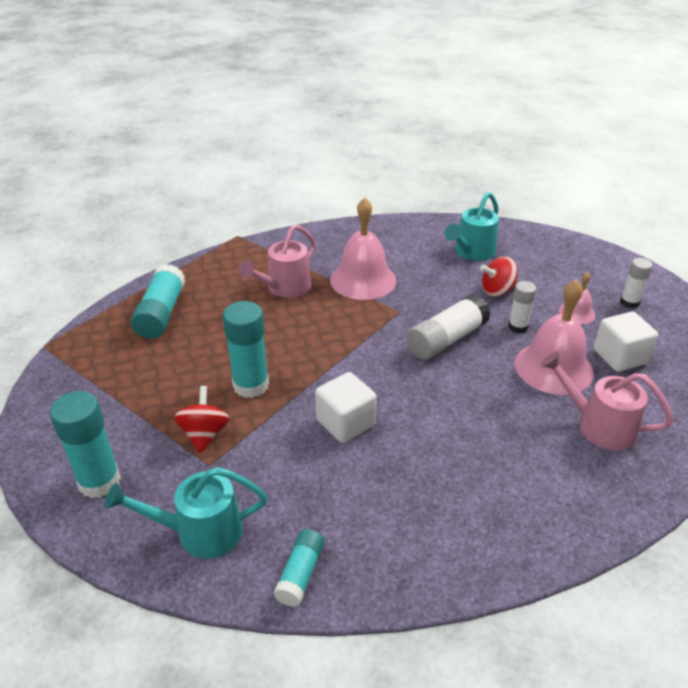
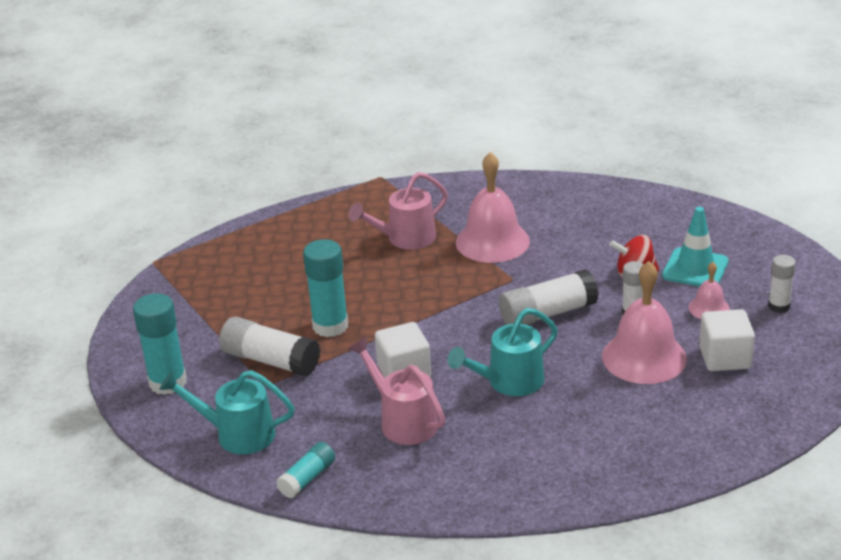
camera: 20 degrees right, 5 degrees down
(161, 313) = (271, 247): turquoise glue stick -> none
(204, 434) = (271, 360): red spinning top -> white glue stick
(471, 253) = (631, 228): turquoise watering can -> turquoise watering can (508, 382)
(543, 280) = (695, 269): none -> turquoise traffic cone
(597, 425) = (652, 415): pink watering can -> pink watering can (402, 420)

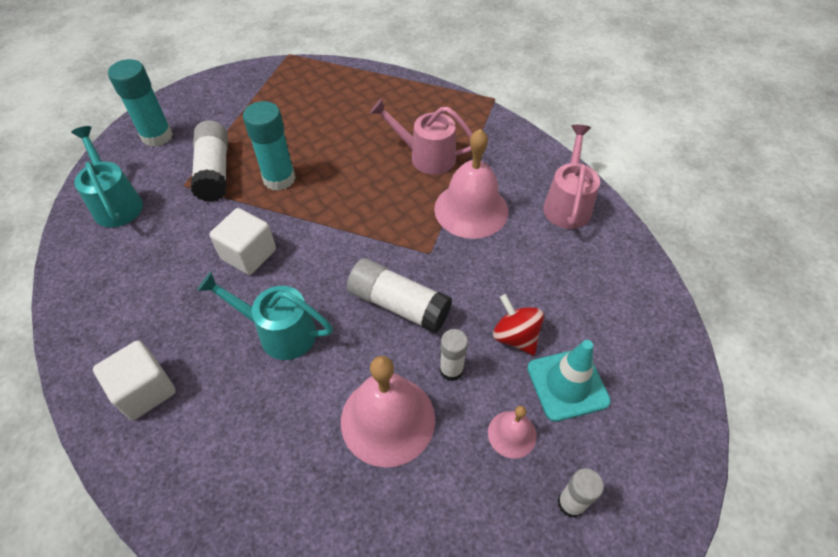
camera: 50 degrees right, 20 degrees up
(307, 478) = (81, 272): turquoise glue stick -> none
(402, 420) = (184, 289): pink watering can -> pink watering can (567, 203)
(725, 358) = (438, 497): white cube -> white cube (145, 390)

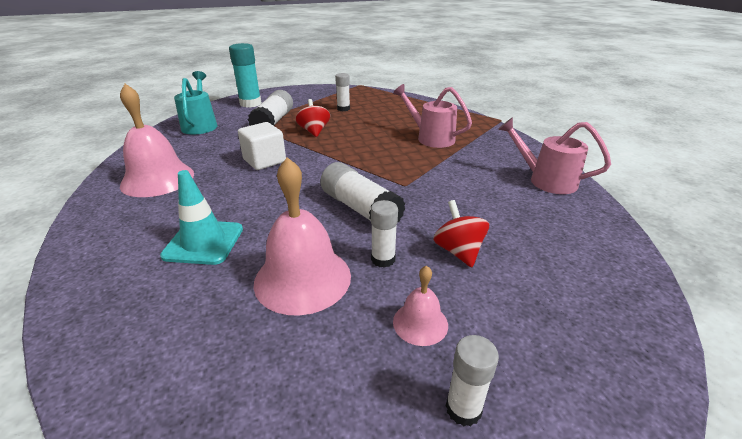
camera: 20 degrees right, 20 degrees down
(145, 390) = (131, 213): white cube -> none
(279, 179) = (314, 131): turquoise glue stick -> red spinning top
(279, 332) = (253, 203): turquoise watering can -> none
(293, 119) = (343, 109): none -> white glue stick
(471, 209) = (454, 169): pink bell -> pink bell (157, 179)
(567, 203) = (545, 180): pink watering can -> pink watering can turned 90 degrees counterclockwise
(567, 384) = (500, 299): turquoise traffic cone -> turquoise traffic cone (204, 242)

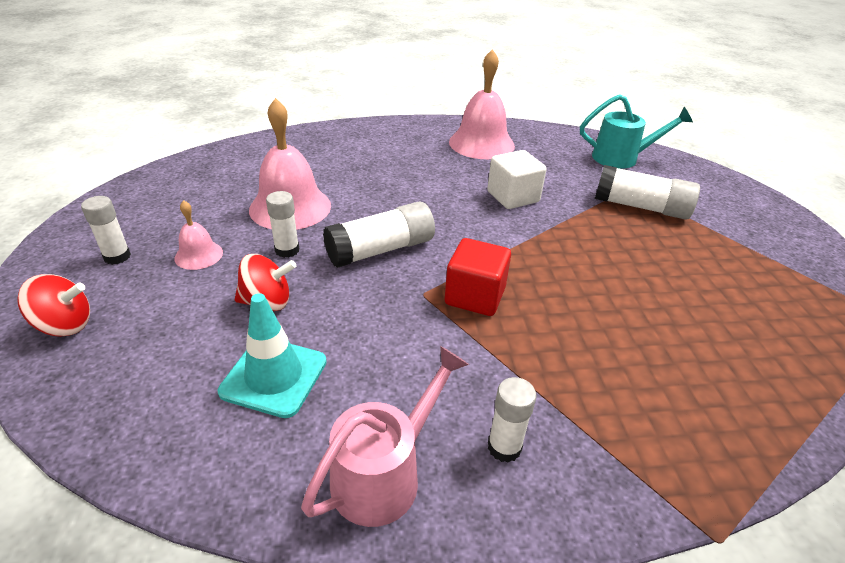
camera: 100 degrees right, 5 degrees up
(204, 242) = (365, 167): turquoise traffic cone -> turquoise traffic cone (274, 376)
(250, 103) = (714, 191): turquoise glue stick -> none
(314, 131) = (608, 238): red spinning top -> red spinning top (65, 325)
(343, 109) = (720, 278): white glue stick -> white glue stick (504, 447)
(396, 168) = (475, 296): none -> red cube
(430, 138) = (588, 362): pink watering can -> none

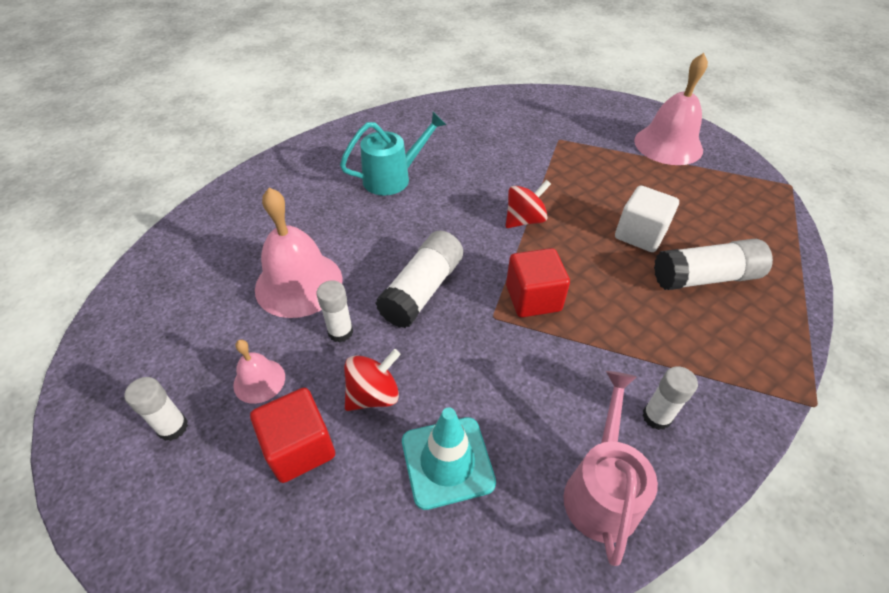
camera: 30 degrees left, 10 degrees up
(65, 325) = (198, 531): red spinning top -> red spinning top (524, 220)
(180, 309) = (300, 447): none -> red cube
(481, 143) = (410, 137): pink bell -> pink bell (668, 145)
(513, 197) = (482, 185): white cube -> white cube (640, 234)
(622, 158) = (531, 109): turquoise watering can -> turquoise watering can (393, 178)
(641, 207) = (580, 154): white glue stick -> white glue stick (705, 277)

